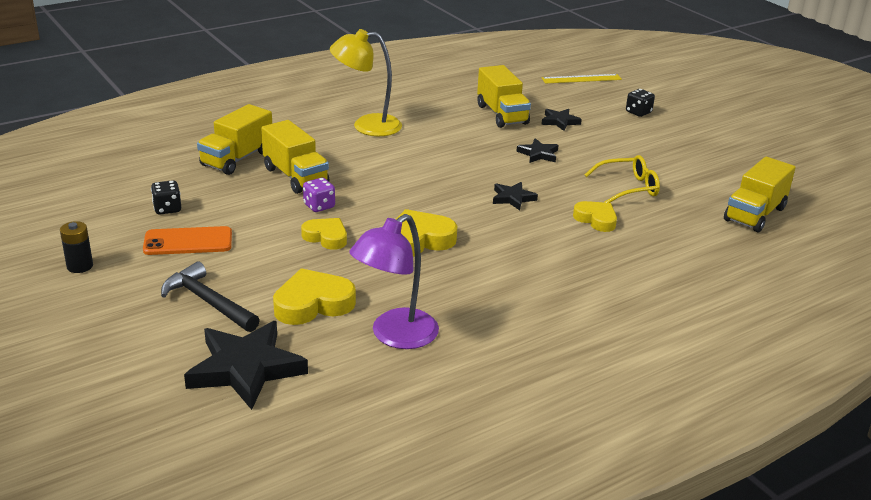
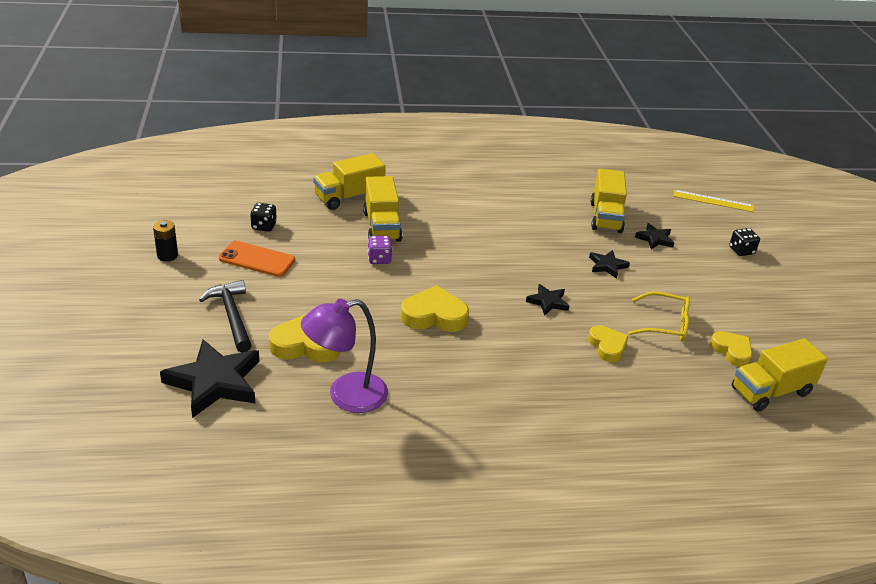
camera: 25 degrees right, 5 degrees up
(326, 237) = (362, 289): yellow heart -> yellow heart (731, 351)
(367, 126) = (477, 196): yellow lamp -> none

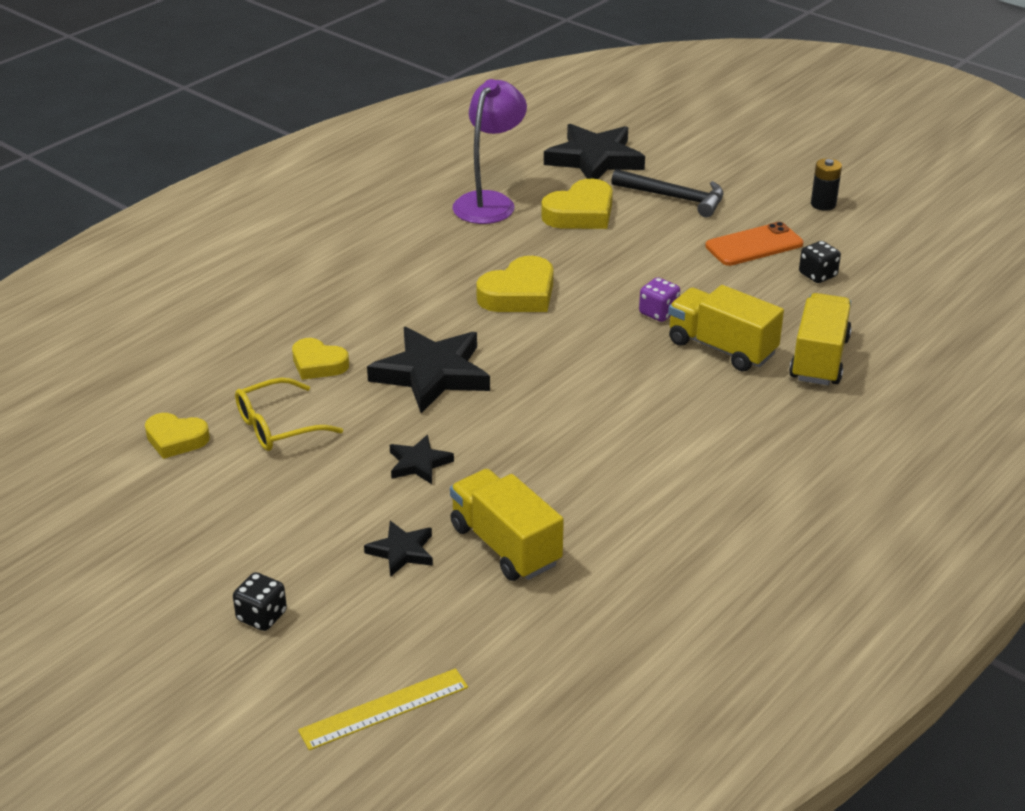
camera: 140 degrees right, 0 degrees up
(548, 302) = (432, 374): black star -> black star, size x1.98
(771, 391) = (103, 417): yellow truck -> none

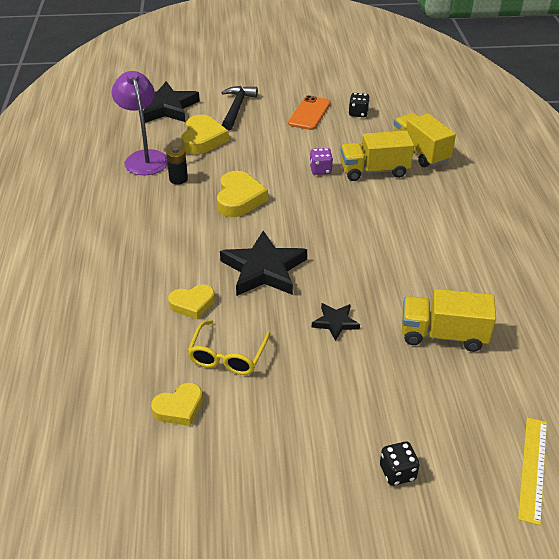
camera: 45 degrees left, 5 degrees up
(402, 551) = (404, 377): black star -> none
(674, 198) = (236, 108): black hammer -> black hammer turned 60 degrees counterclockwise
(823, 204) = (308, 78): black battery -> black battery (178, 179)

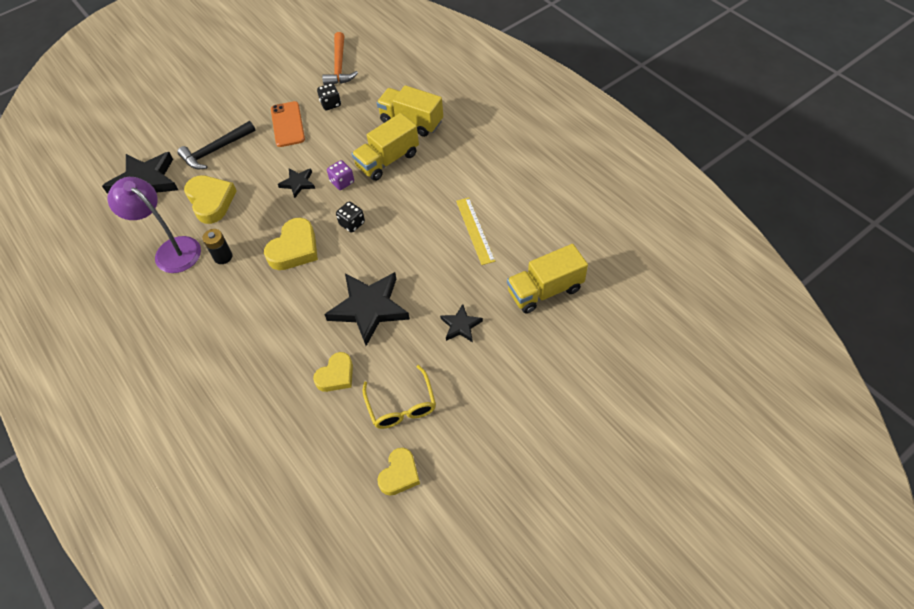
camera: 30 degrees left, 15 degrees up
(236, 108) = (216, 150): black hammer -> black hammer turned 105 degrees counterclockwise
(239, 199) = (294, 249): yellow heart -> yellow heart turned 60 degrees clockwise
(282, 156) = (298, 183): none -> black star
(388, 91) = (339, 66): none -> orange hammer
(397, 472) = (590, 424): black dice -> black dice (352, 223)
(533, 468) = (671, 364): yellow ruler -> yellow ruler (475, 230)

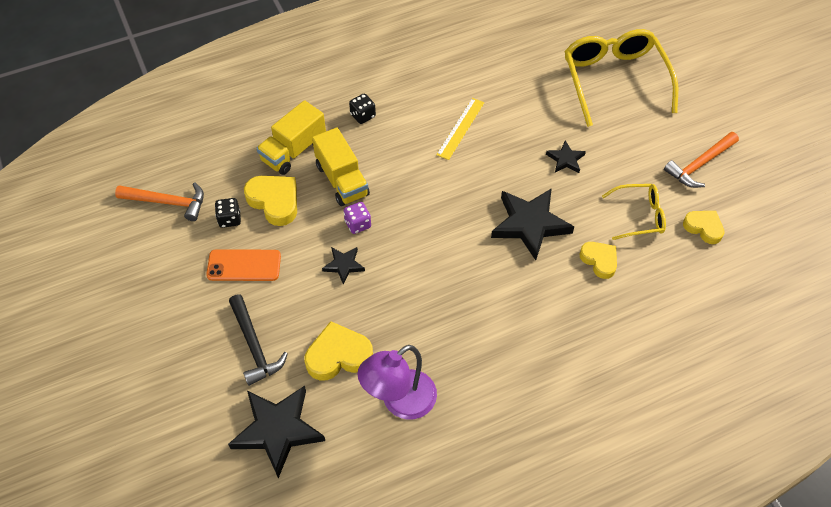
camera: 80 degrees left, 0 degrees up
(223, 257) = (427, 348): black battery -> none
(294, 249) = (437, 278): yellow heart -> yellow heart (274, 201)
(352, 223) = (419, 223): black dice -> black dice (363, 116)
(475, 230) = (460, 128): yellow ruler -> yellow ruler turned 60 degrees counterclockwise
(492, 462) = (700, 165): none -> orange hammer
(545, 290) = (542, 95): yellow truck -> none
(595, 356) = (614, 80): none -> yellow glasses

